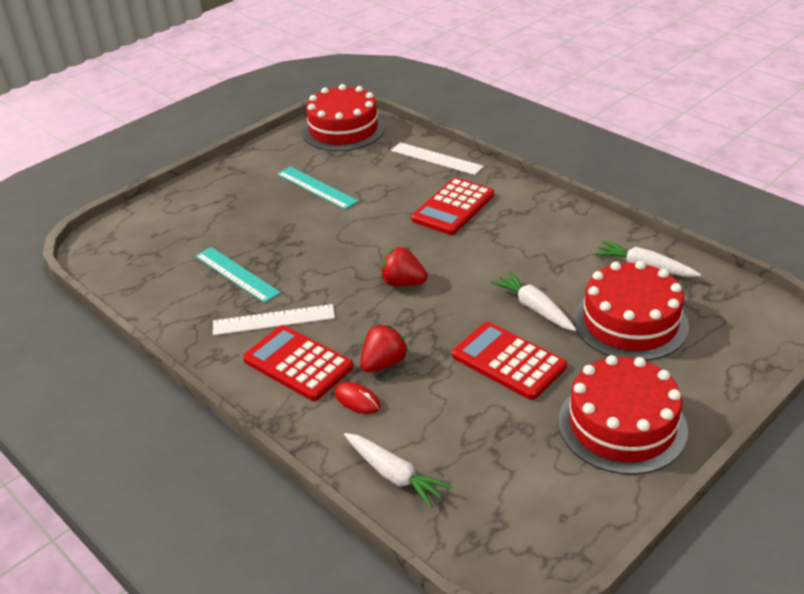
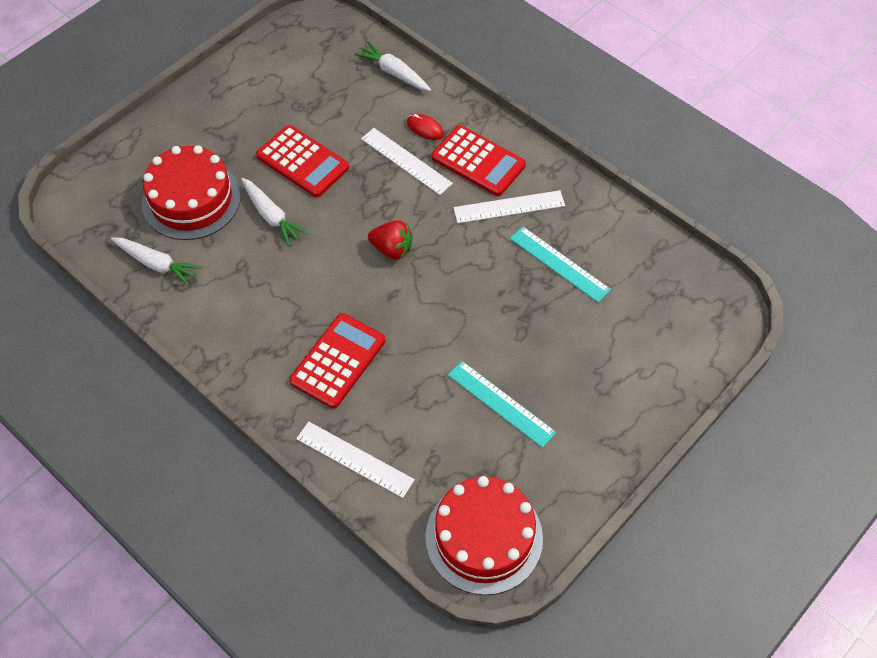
camera: 175 degrees right, 20 degrees up
(383, 363) = (406, 161): red strawberry -> white ruler
(622, 425) = (227, 107): red cake -> none

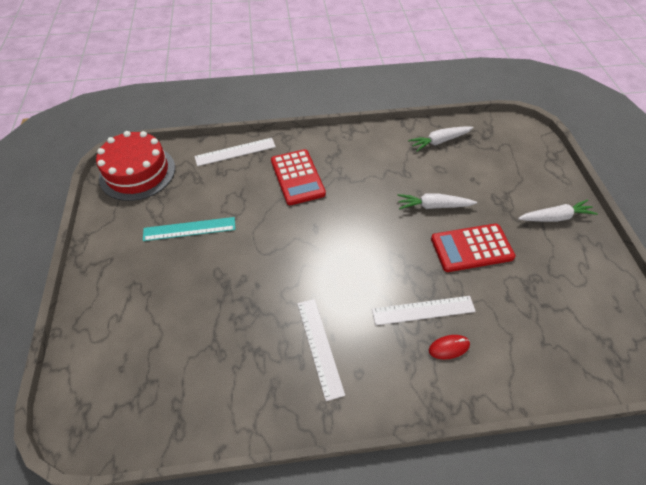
camera: 130 degrees right, 5 degrees down
(191, 199) = (480, 177): red cake -> none
(392, 249) = (350, 249): red strawberry -> none
(394, 73) = (535, 370): white carrot -> white carrot (555, 217)
(478, 161) = (382, 360): red calculator -> none
(509, 207) = (320, 347): white ruler -> white ruler turned 45 degrees counterclockwise
(559, 264) = (240, 339): turquoise ruler -> none

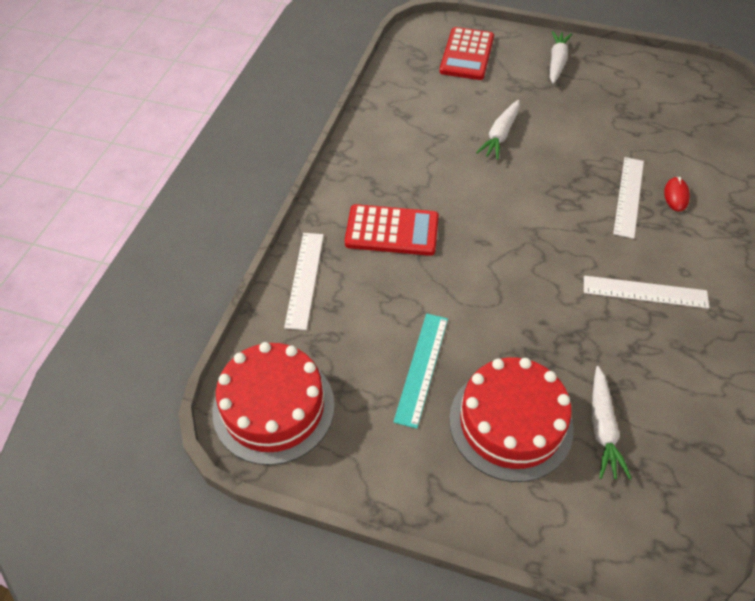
camera: 65 degrees left, 0 degrees up
(162, 289) = (510, 423): none -> red cake
(439, 141) = (408, 92): white carrot -> white carrot (602, 428)
(471, 248) = (568, 132): red calculator -> red calculator (467, 54)

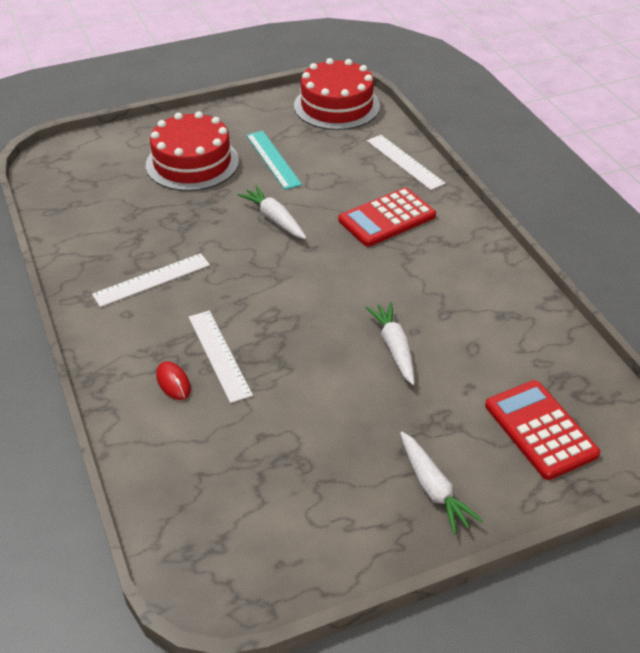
camera: 140 degrees right, 10 degrees down
(602, 428) = (131, 187): white carrot -> white carrot (274, 219)

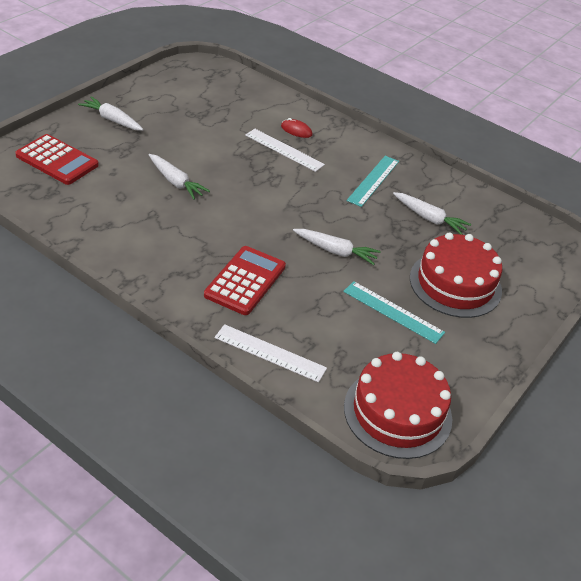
camera: 145 degrees right, 0 degrees up
(142, 222) = (429, 218): none -> white carrot
(152, 280) = (373, 180): white ruler -> turquoise ruler

